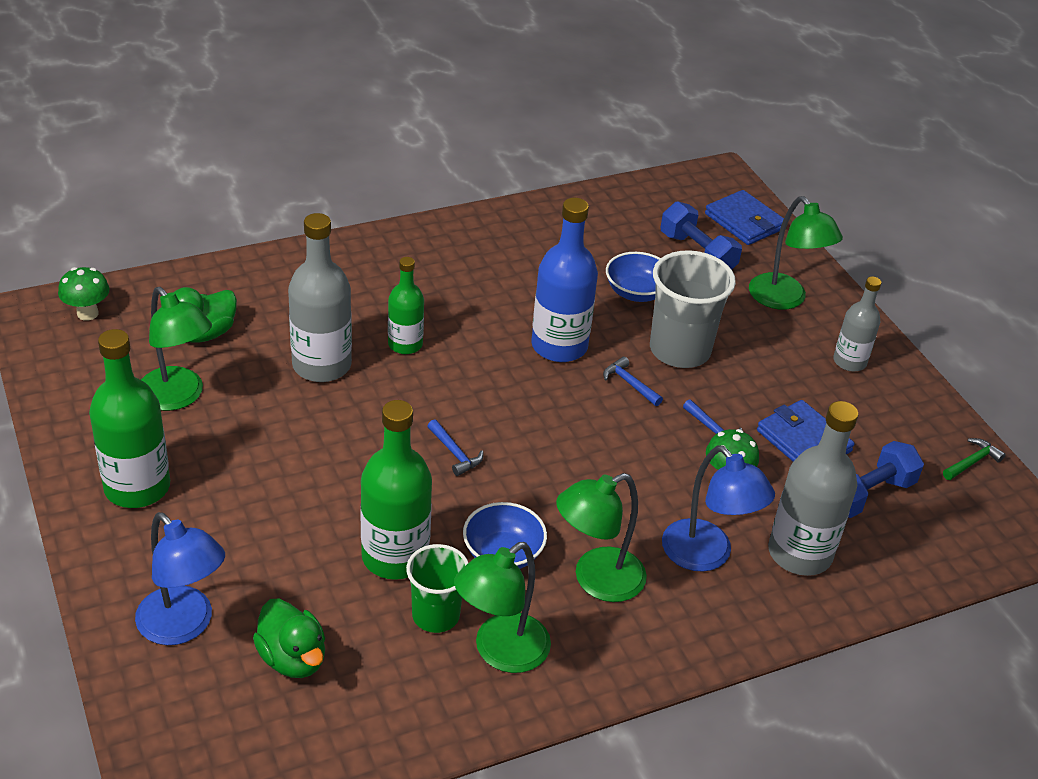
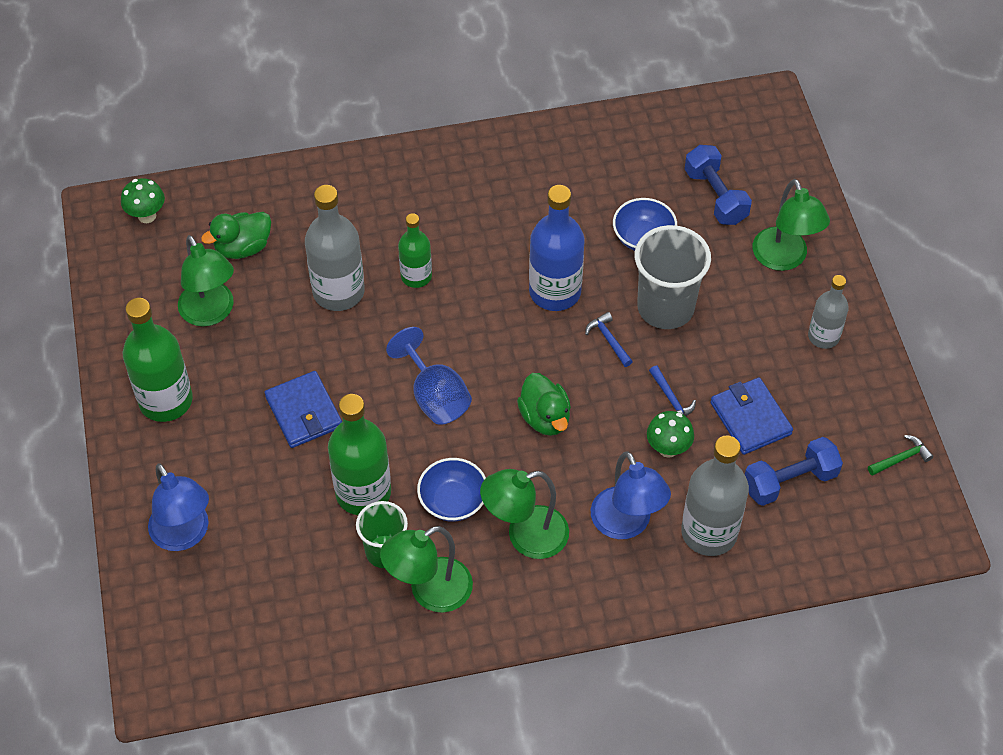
camera: 15 degrees right, 15 degrees up
(293, 658) = (264, 575): green duck -> green duck (545, 418)
(454, 453) = (435, 396): blue hammer -> blue goblet
(744, 221) = (774, 161): blue wallet -> blue wallet (304, 412)

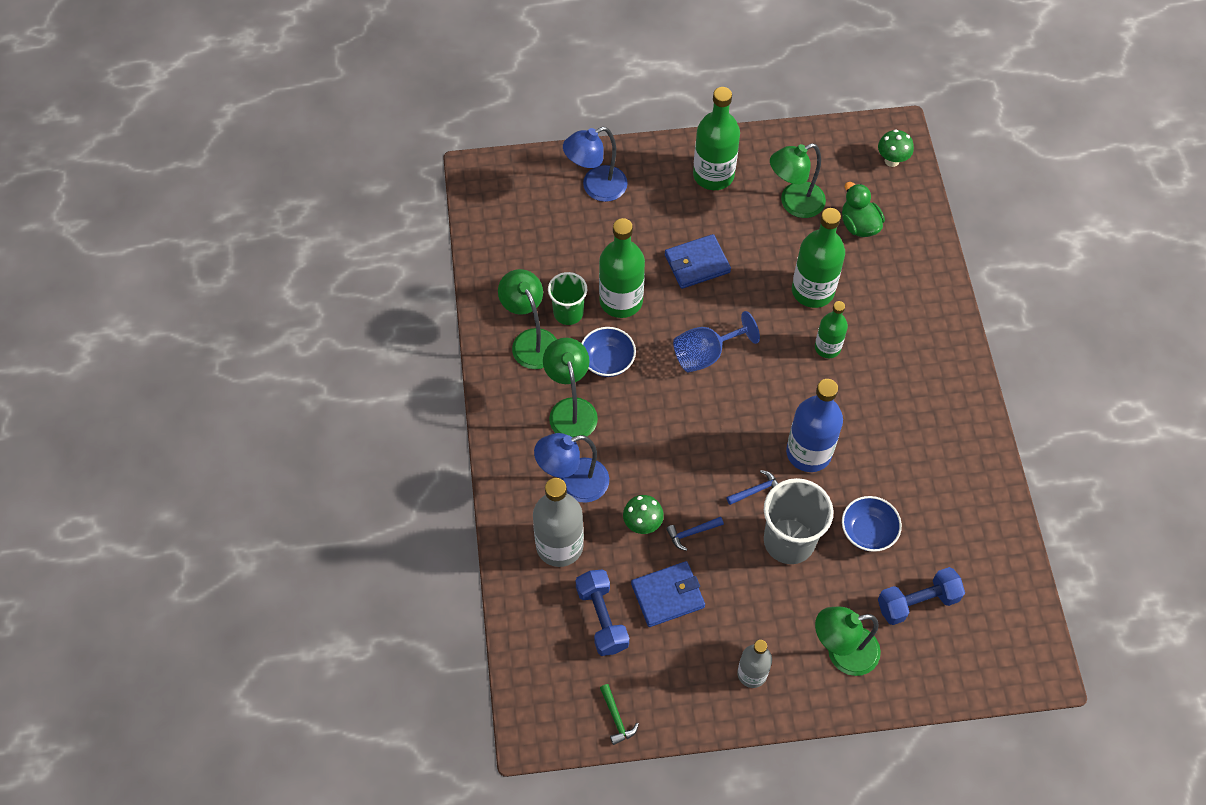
camera: 95 degrees right, 5 degrees up
(338, 292) = (812, 291): grey bottle -> green bottle
(545, 418) = (680, 433): green duck -> none

